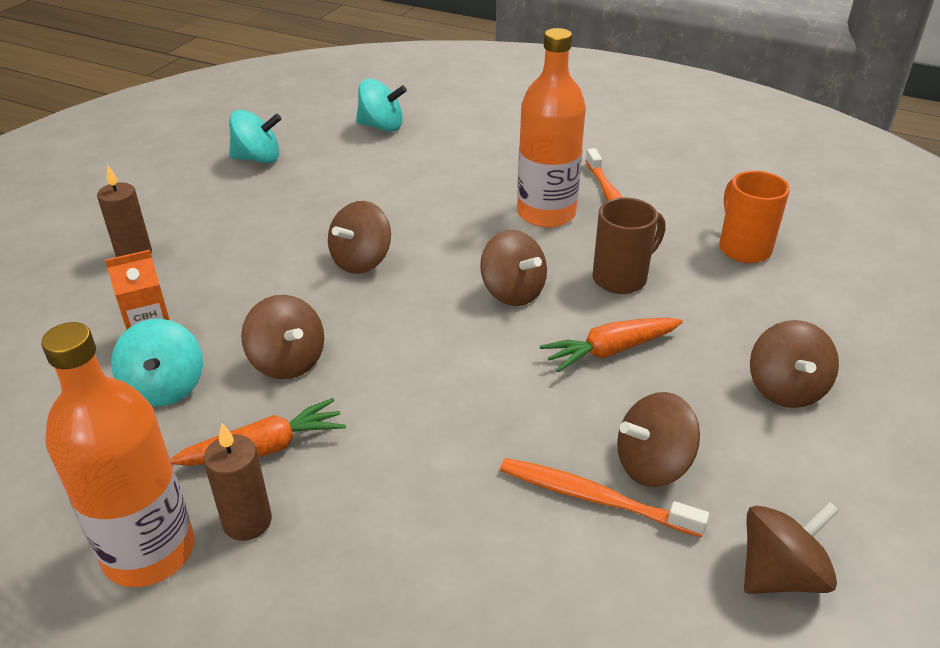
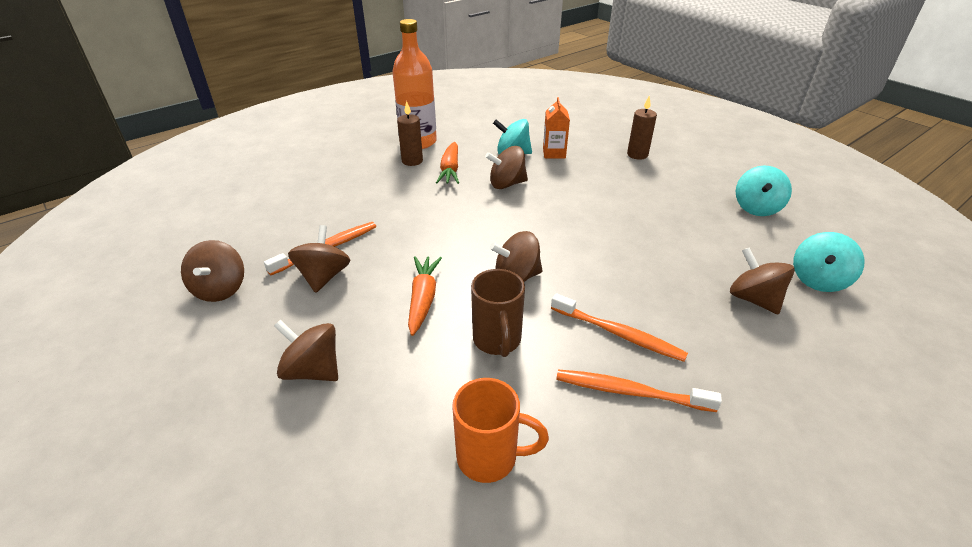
camera: 115 degrees right, 0 degrees up
(361, 261) = (591, 224): brown spinning top -> brown spinning top (753, 299)
(546, 213) = (618, 333): orange bottle -> orange toothbrush

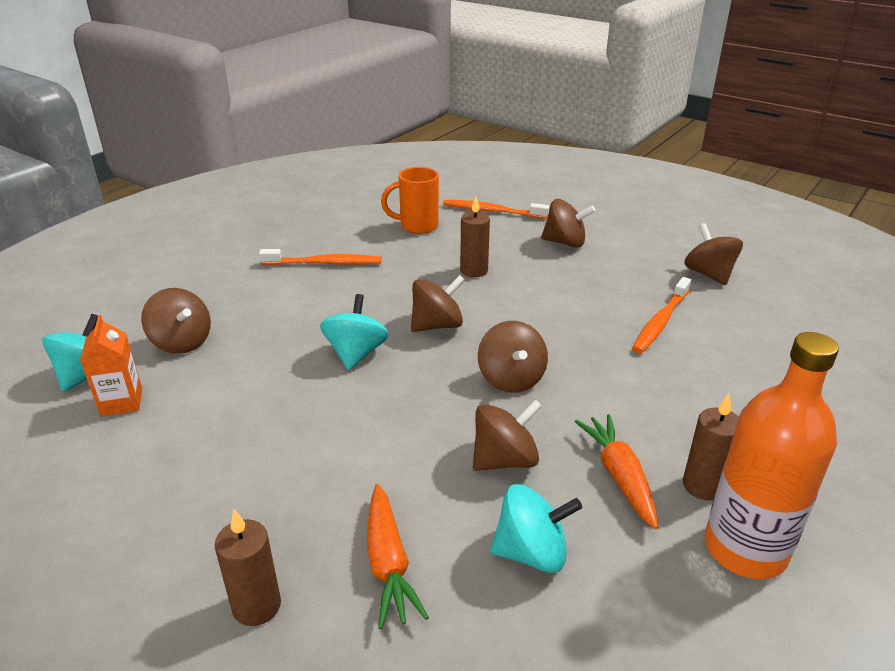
camera: 165 degrees right, 5 degrees down
(324, 276) = (630, 297): brown spinning top -> brown spinning top (511, 379)
(423, 299) = (519, 294): orange carrot -> orange carrot (388, 563)
(451, 341) = (474, 271): none -> brown candle
(497, 341) = (435, 276): brown mug -> none
(554, 153) = (444, 570): orange carton -> orange carton (121, 402)
(618, 333) = (330, 295): orange toothbrush -> orange toothbrush (492, 211)
(756, 208) = (82, 483): turquoise spinning top -> turquoise spinning top (356, 353)

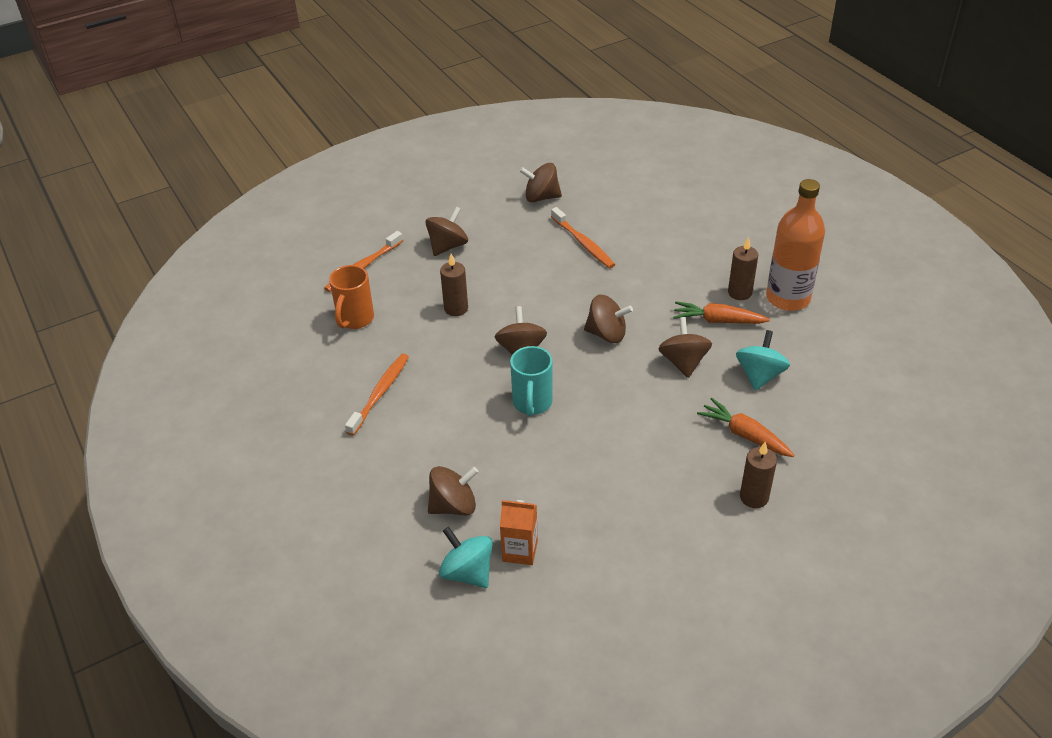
camera: 65 degrees left, 10 degrees up
(356, 353) = (532, 403): turquoise spinning top -> turquoise mug
(388, 563) = (744, 435): orange carrot -> orange carrot turned 150 degrees counterclockwise

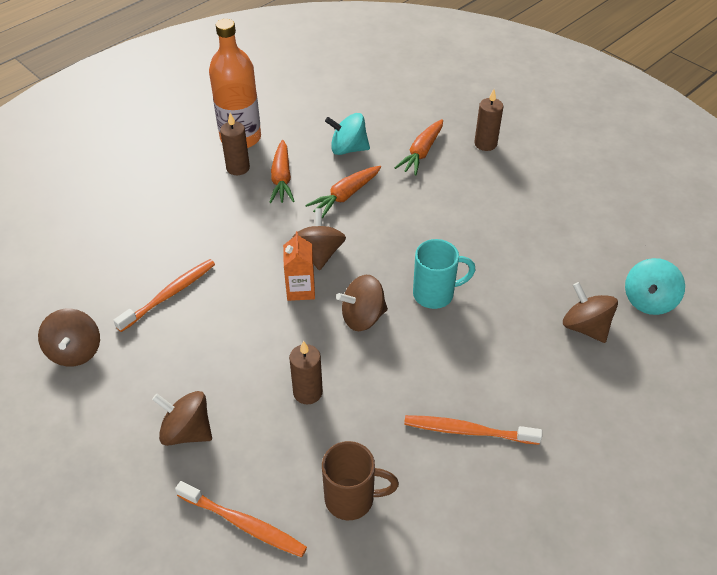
camera: 105 degrees left, 5 degrees up
(355, 319) = (351, 498): orange mug -> brown mug
(520, 551) = (608, 270): orange carton -> orange carton (300, 289)
(683, 362) = (345, 196): brown spinning top -> orange carrot

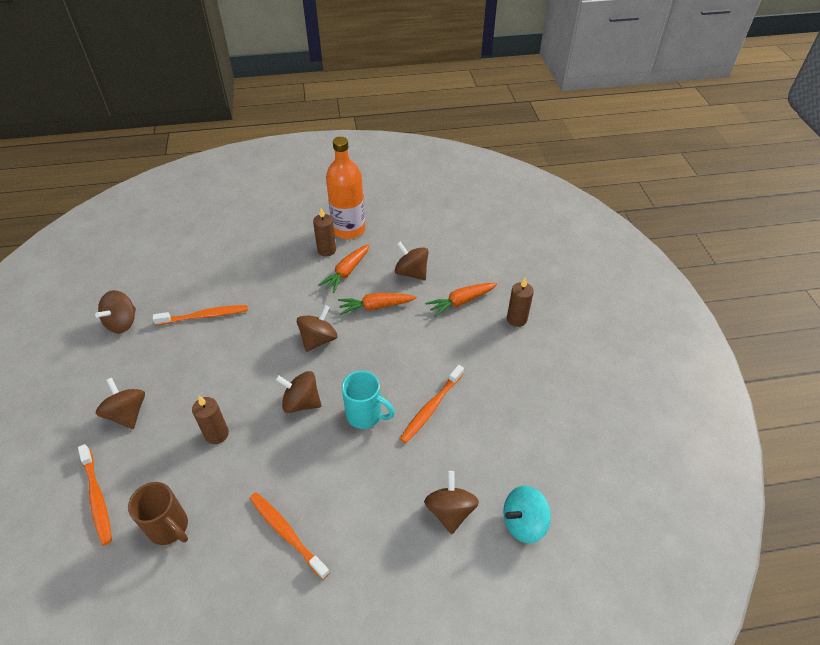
camera: 35 degrees right, 0 degrees up
(300, 289) = (282, 358): orange carton -> none
(348, 149) = (411, 272): turquoise spinning top -> brown spinning top
(486, 255) = (431, 407): none -> orange toothbrush

